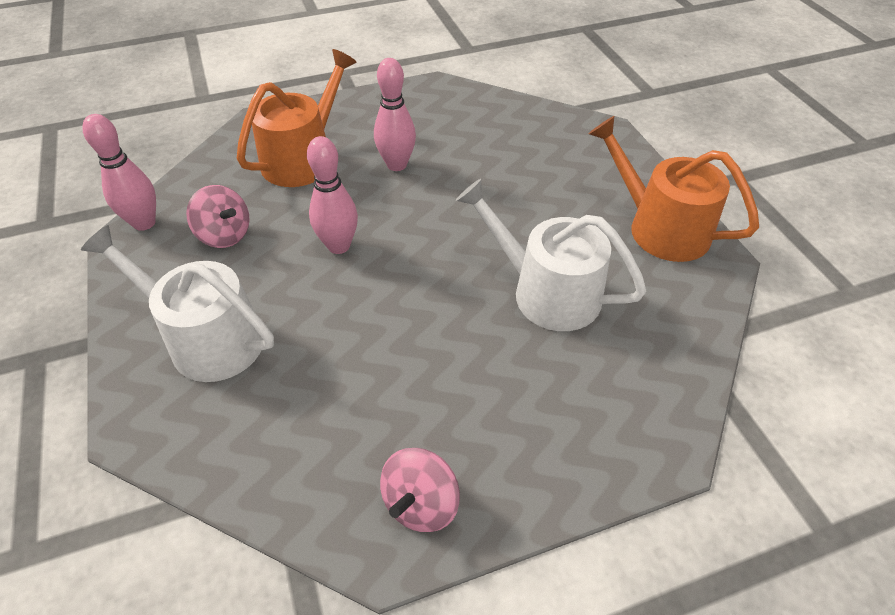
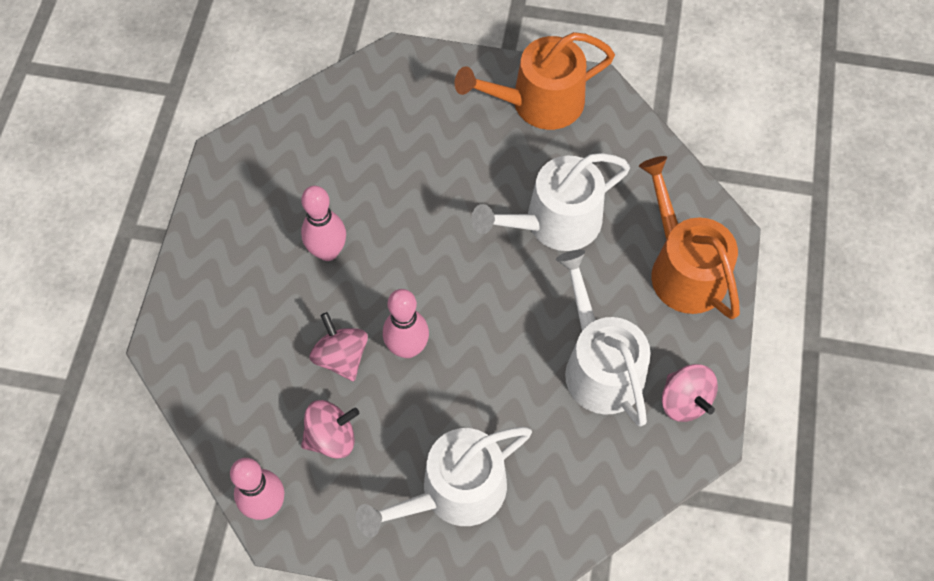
camera: 60 degrees left, 15 degrees up
(303, 158) = (261, 327): orange watering can -> orange watering can (683, 269)
(305, 210) = (341, 357): none -> pink spinning top
(413, 398) = (599, 365): none -> white watering can

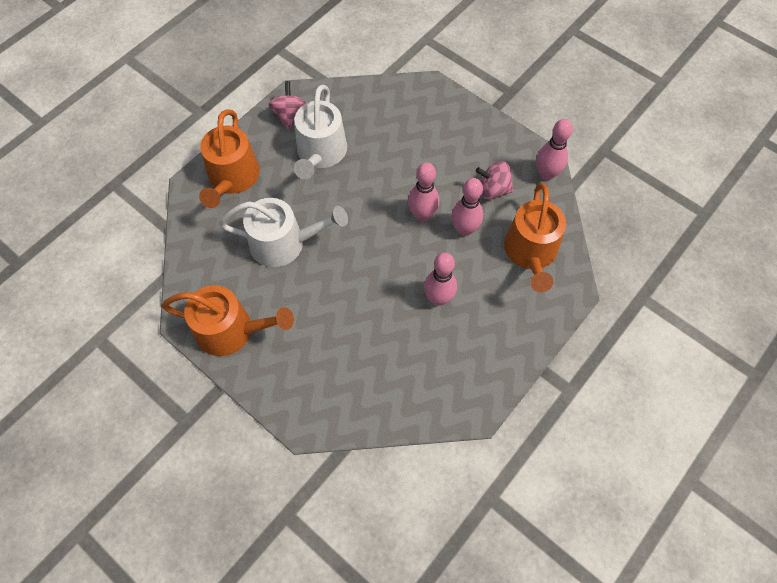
camera: 150 degrees left, 0 degrees up
(239, 370) = (531, 252): none -> orange watering can
(341, 357) = (464, 229): pink spinning top -> pink bowling pin
(454, 491) = (440, 133): white watering can -> none

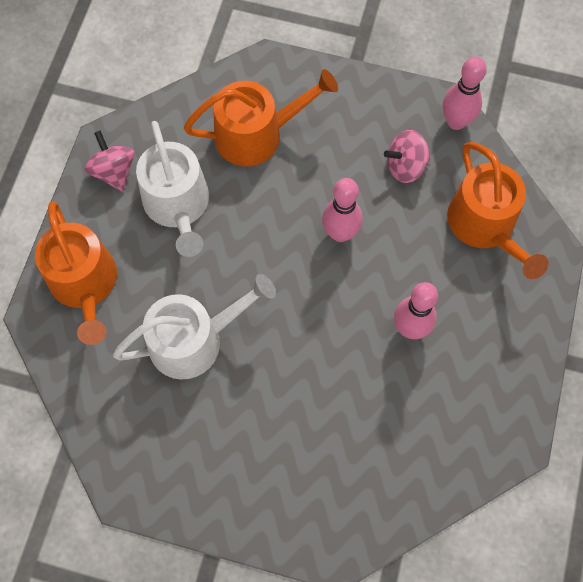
camera: 25 degrees left, 5 degrees up
(231, 330) = (188, 479): orange watering can -> orange watering can (257, 135)
(464, 229) = (397, 230): pink bowling pin -> none

